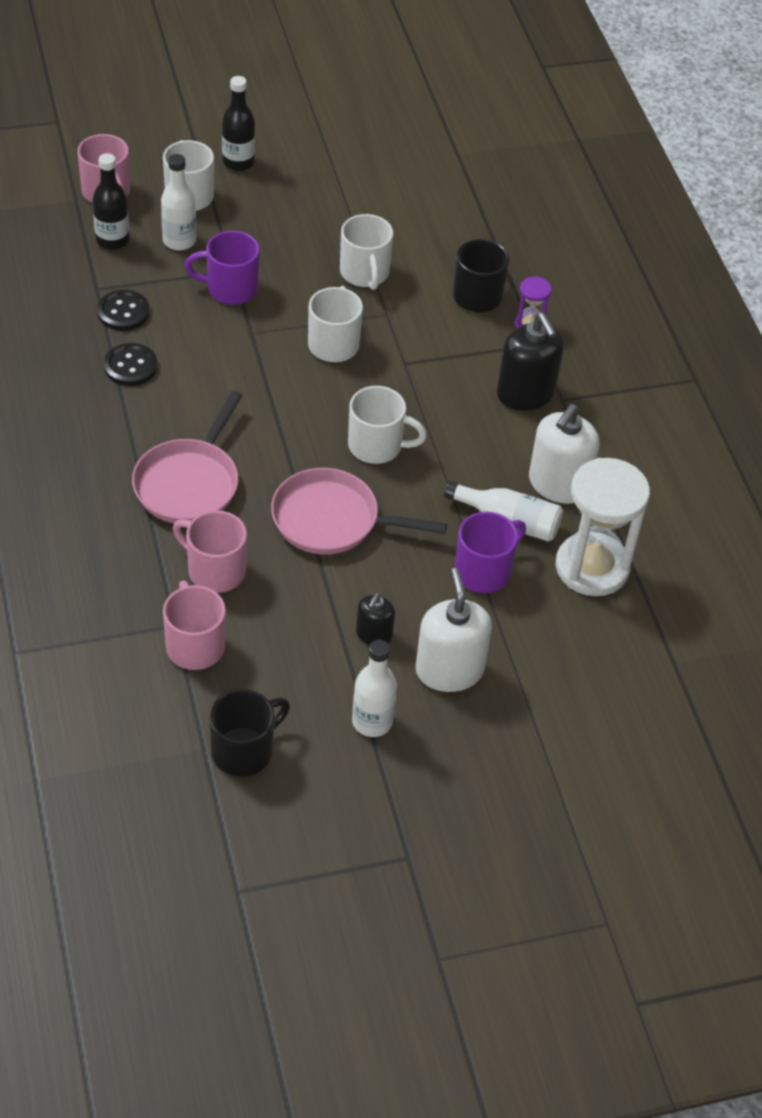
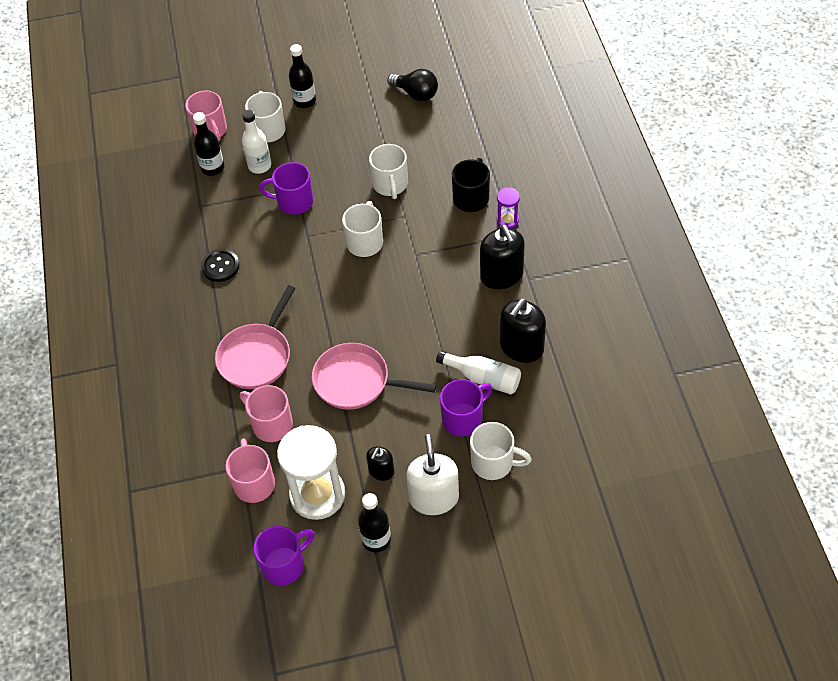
camera: 10 degrees right, 5 degrees up
(123, 312) = (217, 224): black button -> none
(244, 750) = (284, 564): black mug -> purple mug
(372, 722) = (376, 540): white bottle -> black bottle
(377, 446) = (391, 322): white mug -> white mug (494, 463)
(393, 161) = (416, 94): none -> black light bulb
(558, 484) = (521, 347): white soap dispenser -> black soap dispenser
(592, 567) = (542, 413): white hourglass -> white hourglass (317, 495)

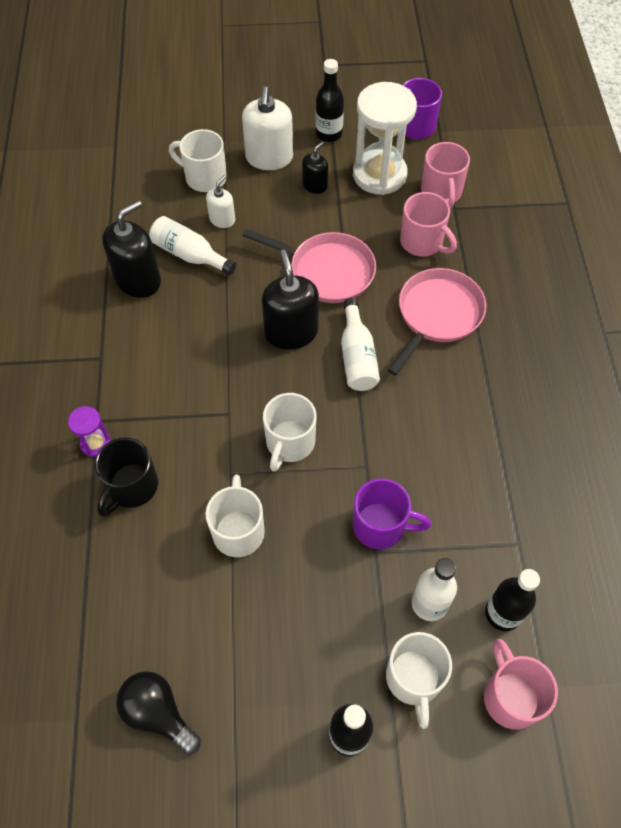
camera: 175 degrees left, 5 degrees up
(220, 266) = (484, 439): black button -> none
(321, 311) = (357, 356): none -> white bottle
(463, 418) = (222, 219): purple mug -> white soap dispenser
(501, 275) = (130, 367): black soap dispenser -> black soap dispenser (291, 332)

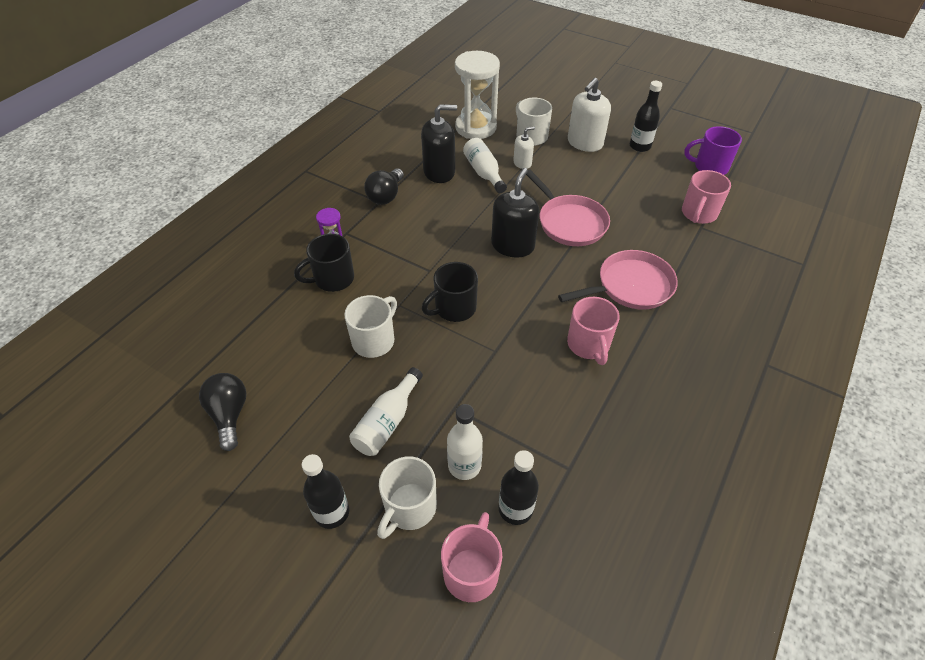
camera: 35 degrees right, 10 degrees down
(102, 346) = (386, 196): none -> black light bulb
(289, 443) = (454, 308): white mug -> black mug
(315, 185) = (604, 171): black soap dispenser -> none
(357, 356) = (547, 282): white bottle -> white bottle (387, 422)
(379, 175) = (658, 184): white hourglass -> white hourglass (475, 127)
(381, 526) = (473, 394): purple mug -> none
(422, 242) = (657, 237): pink mug -> pink mug (588, 345)

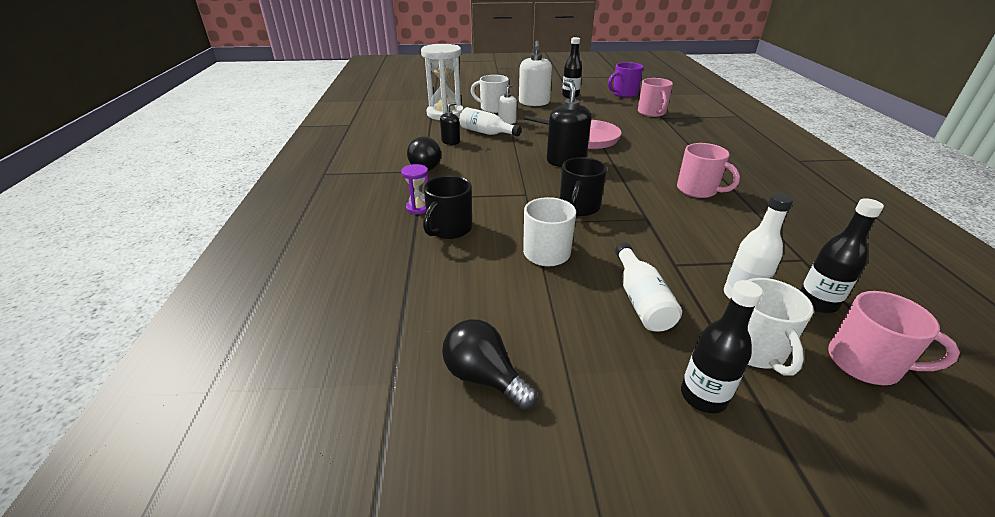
camera: 35 degrees left, 15 degrees down
(439, 172) = (450, 141): black soap dispenser -> black soap dispenser, size x0.55
(471, 571) = (866, 363): pink mug -> pink mug turned 135 degrees clockwise
(630, 286) = (671, 154): pink pan -> none

